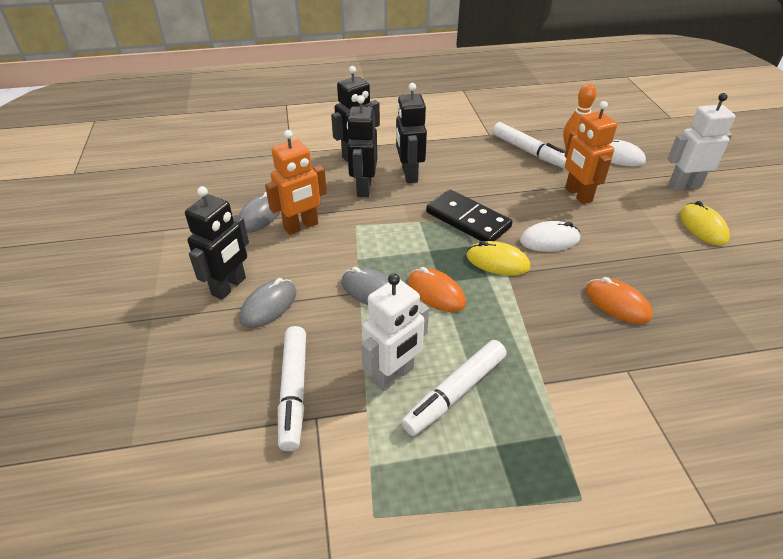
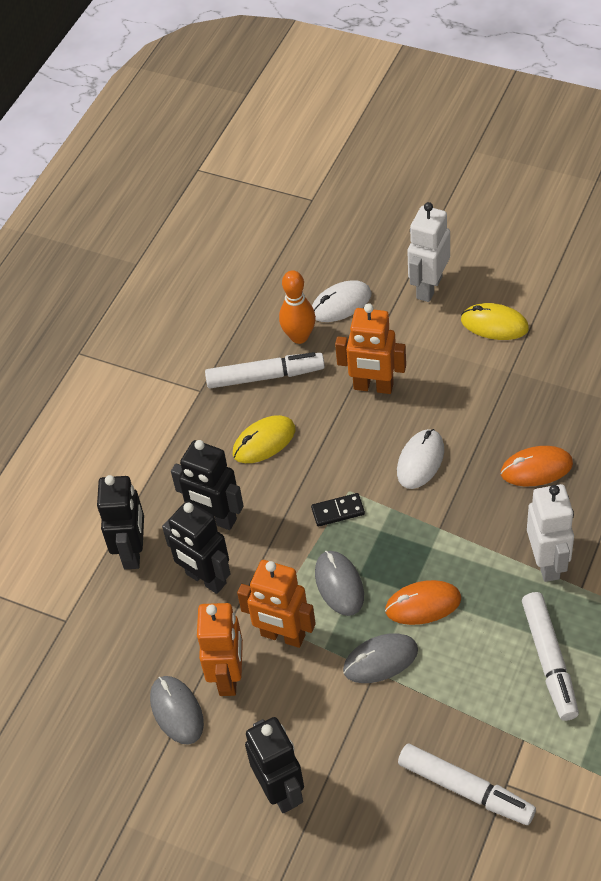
camera: 50 degrees left, 10 degrees up
(268, 306) = (337, 764): grey mouse -> grey mouse (339, 584)
(350, 236) = (282, 636): none -> orange robot
(394, 375) = (500, 698): white robot -> white robot (547, 563)
(467, 220) = (338, 511): black domino -> black domino, size x0.50
(497, 262) = (418, 526): yellow mouse -> yellow mouse (264, 442)

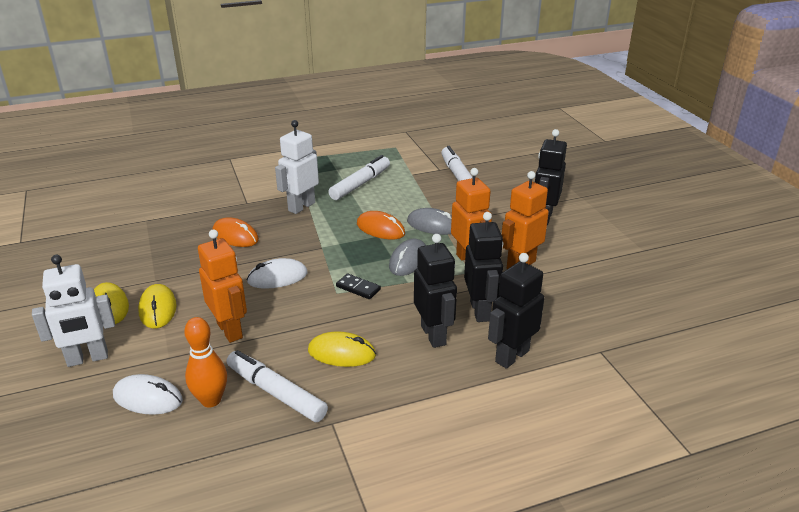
camera: 140 degrees left, 20 degrees down
(176, 711) = (568, 270): grey mouse -> none
(457, 354) = (158, 309): none -> yellow mouse

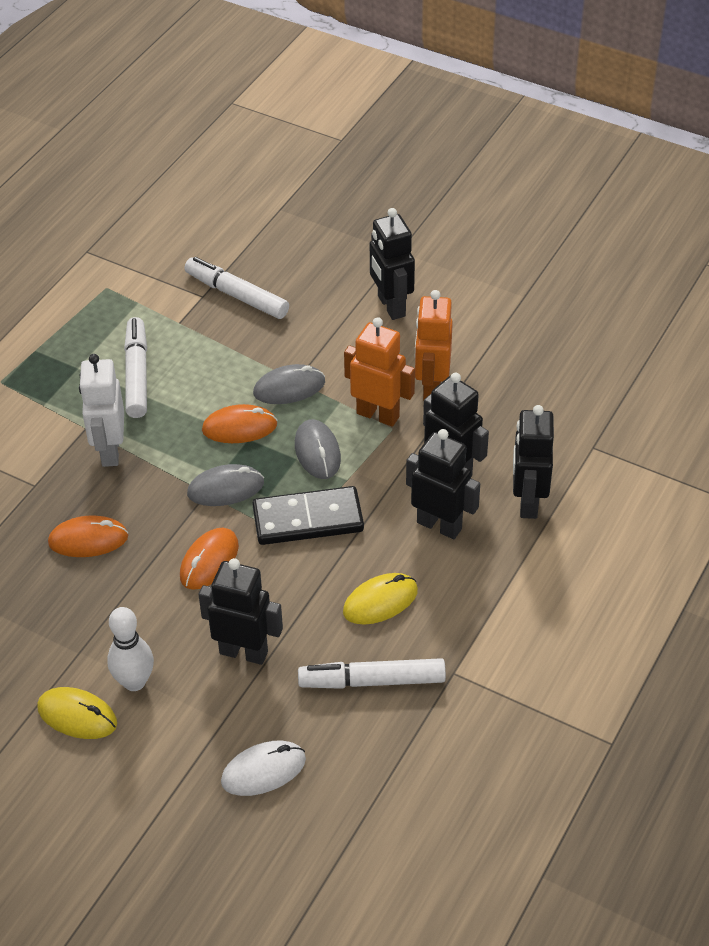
camera: 40 degrees left, 15 degrees up
(87, 359) = (144, 780): white robot -> none
(158, 309) = (134, 682): yellow mouse -> white bowling pin
(211, 400) = (324, 730): orange bowling pin -> none
(230, 330) = (244, 652): orange robot -> black robot
(277, 277) = (209, 561): white mouse -> orange mouse
(334, 251) = (225, 488): none -> grey mouse
(358, 288) = (308, 519): black domino -> black domino, size x2.00

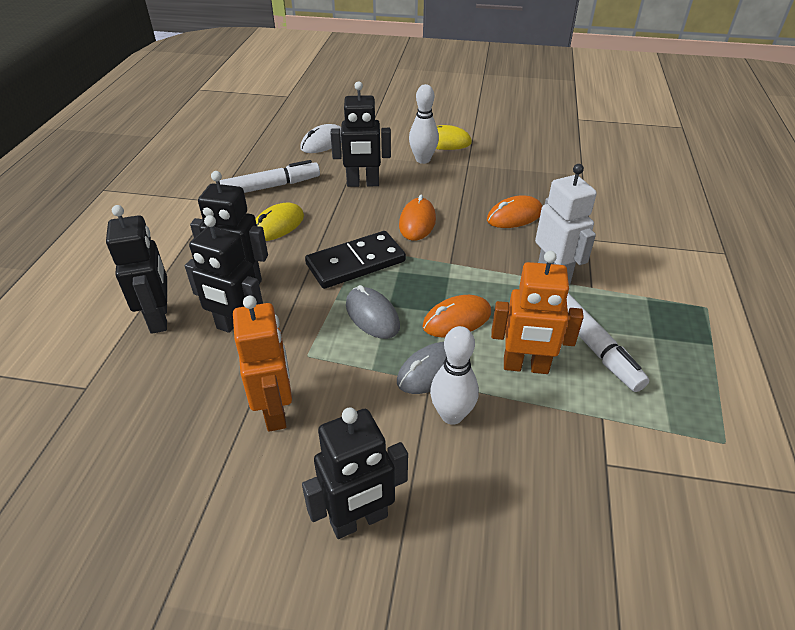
camera: 160 degrees right, 5 degrees down
(225, 488) = (436, 269): grey mouse -> none
(236, 295) = (566, 477): white marker -> none
(292, 351) = (452, 415): none -> white bowling pin
(378, 415) = (326, 365): orange robot -> orange robot (525, 366)
(391, 306) = (359, 520): black robot -> black robot turned 105 degrees clockwise

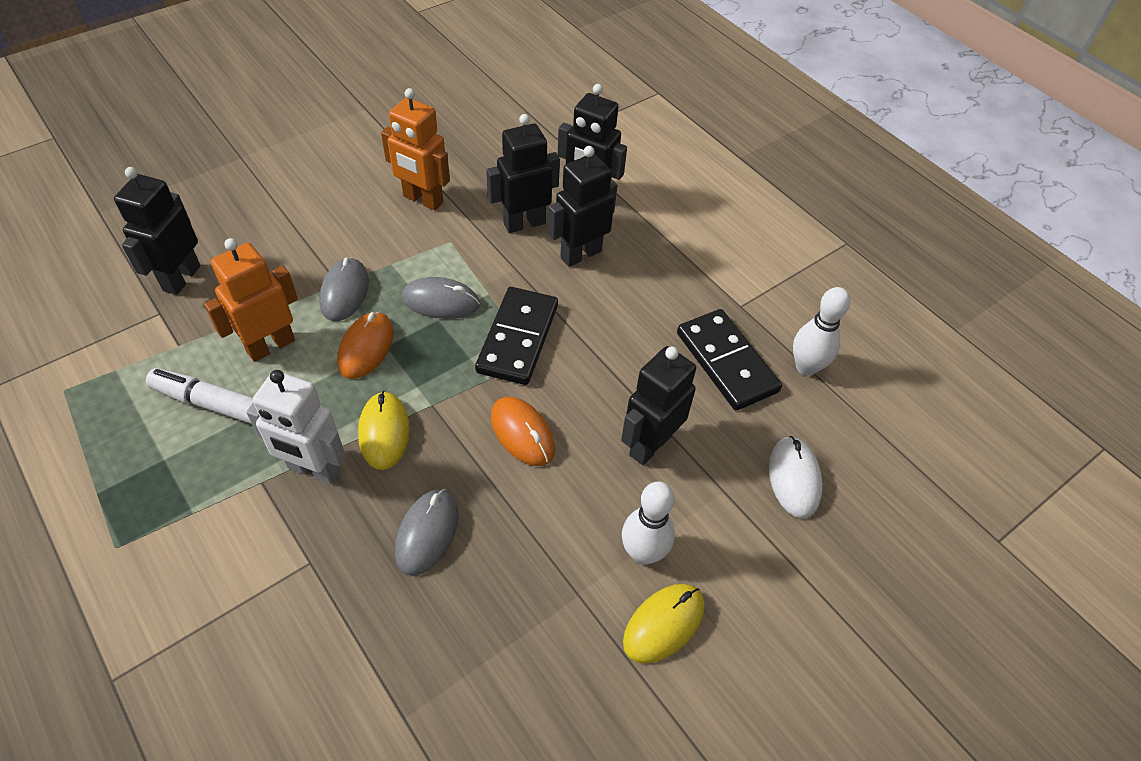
camera: 130 degrees right, 10 degrees up
(270, 187) = (726, 362): white marker -> black domino
(277, 225) = (642, 323): yellow mouse -> yellow mouse (384, 432)
(359, 520) = (303, 187): black robot -> black robot (181, 278)
(452, 415) = (299, 272): white bowling pin -> white bowling pin (806, 367)
(514, 216) = (427, 533): orange mouse -> grey mouse

